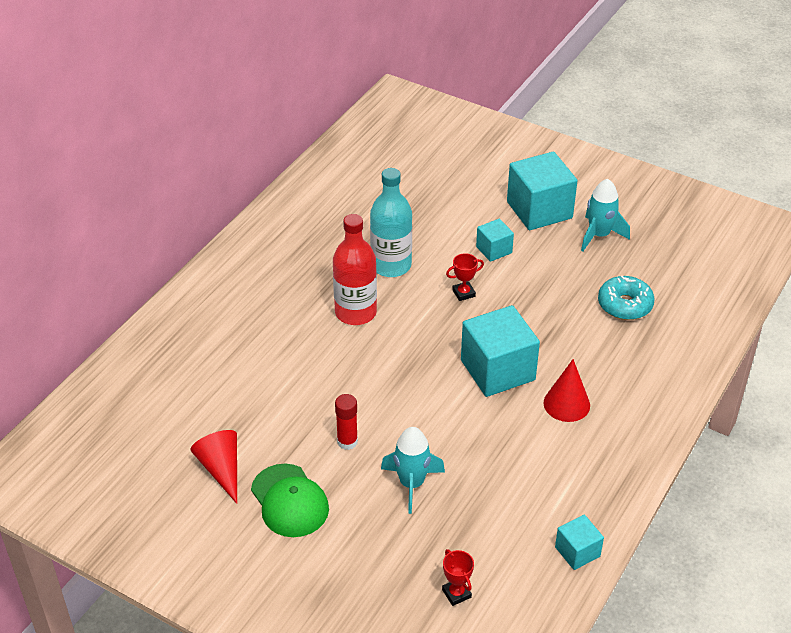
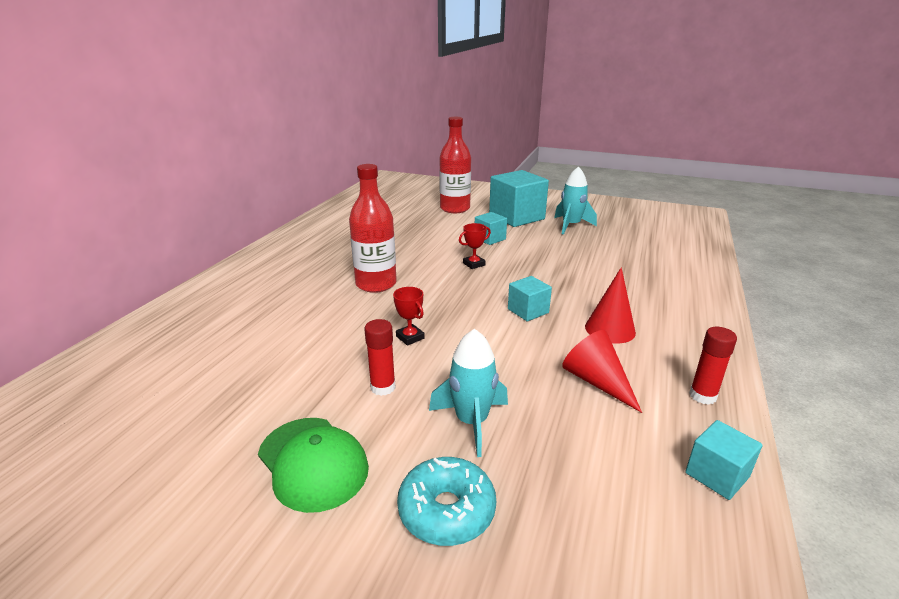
camera: 10 degrees left, 15 degrees down
(221, 469) = (219, 435): red cone -> red cone (597, 382)
(391, 265) = (403, 253): turquoise bottle -> none
(456, 593) = (584, 563): red trophy -> red trophy (410, 337)
(468, 183) = (455, 209): none -> red bottle
(497, 370) = (528, 311): turquoise cube -> turquoise cube, size x0.52
(609, 486) = (702, 396): none -> red glue stick
(624, 305) = (618, 260): turquoise donut -> turquoise donut (446, 510)

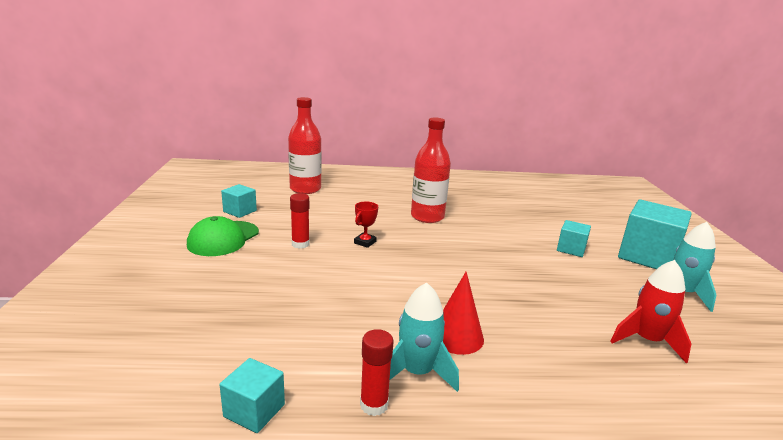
camera: 65 degrees right, 5 degrees down
(446, 510) = (193, 285): turquoise donut -> none
(455, 209) = (612, 222): red bottle -> red bottle (305, 189)
(471, 422) = (278, 281): turquoise rocket -> turquoise rocket (417, 372)
(474, 264) = (507, 249): red trophy -> none
(528, 311) = (449, 286): turquoise cube -> turquoise cube (240, 211)
(597, 382) = (359, 334): red cone -> none
(626, 257) = (647, 340): none -> red rocket

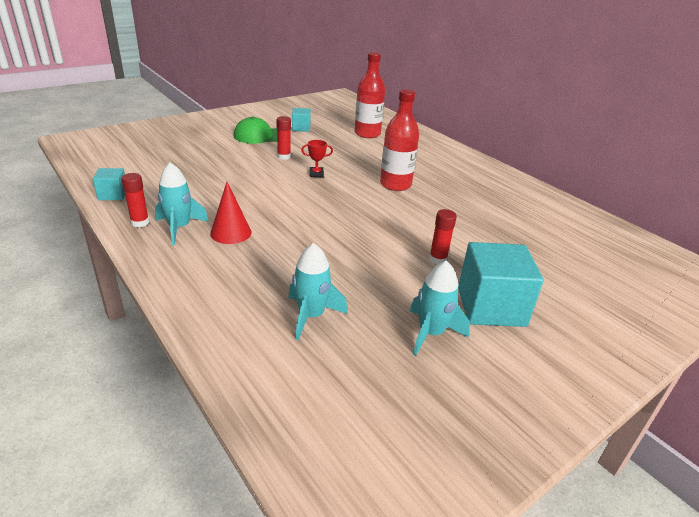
camera: 55 degrees right, 10 degrees up
(571, 249) = (437, 259): turquoise cube -> red glue stick
(647, 340) = (311, 316): red rocket -> turquoise rocket

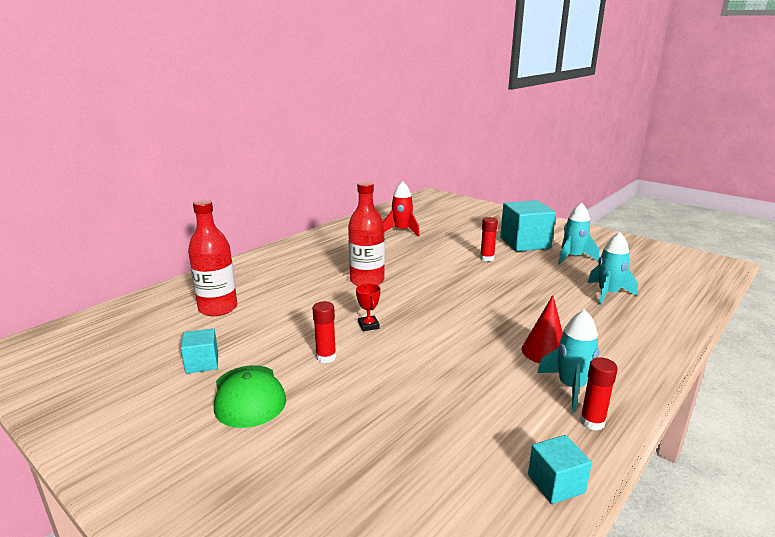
camera: 100 degrees left, 10 degrees down
(531, 223) = (401, 231): none -> red rocket

